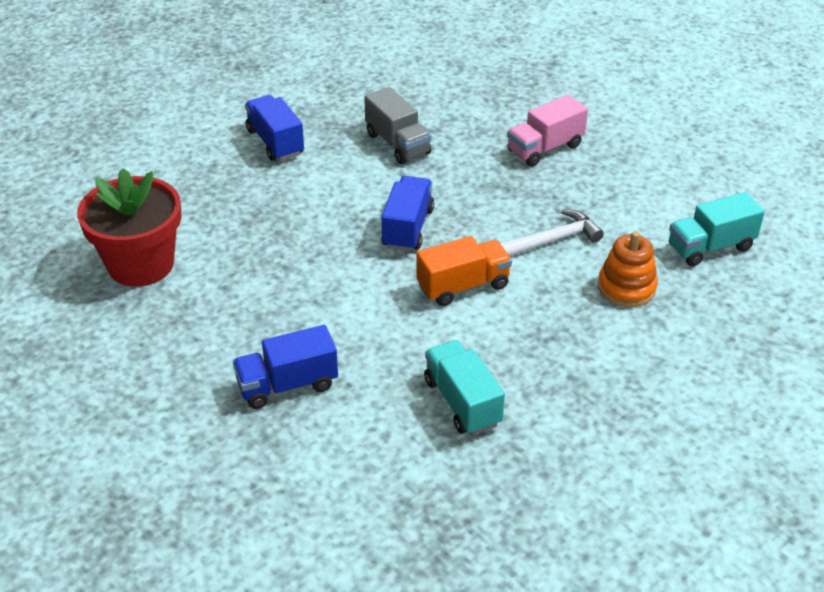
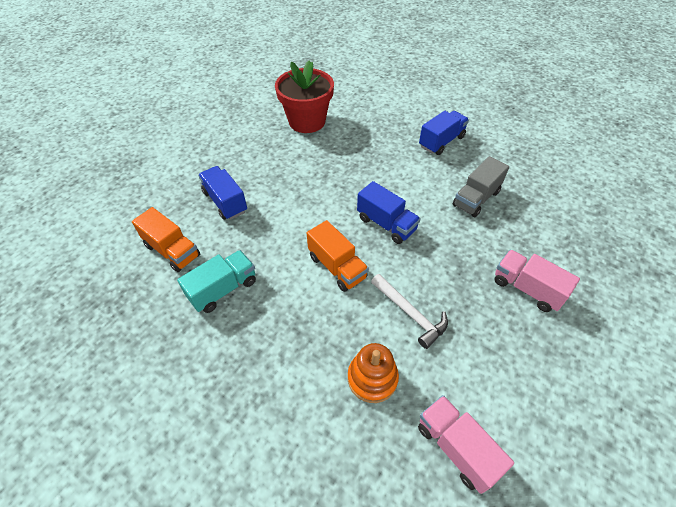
camera: 75 degrees right, 10 degrees up
(367, 456) = (172, 251): none -> orange truck
(407, 228) = (386, 224): blue truck -> blue truck turned 45 degrees clockwise
(710, 247) = (456, 447): turquoise truck -> pink truck

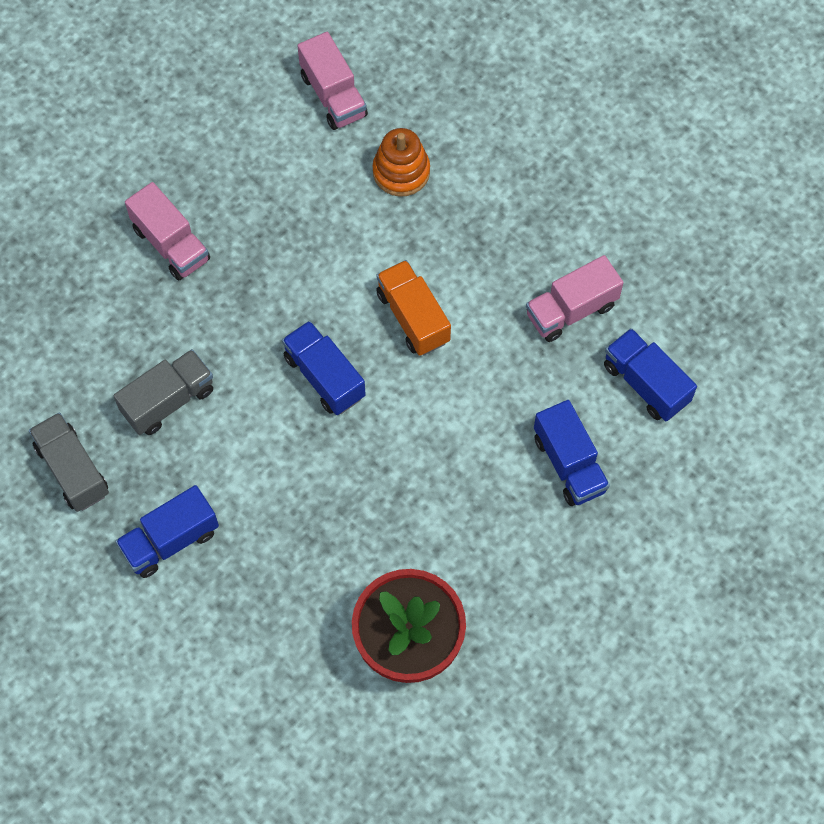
camera: 170 degrees left, 15 degrees up
(172, 251) = (645, 383): orange truck -> blue truck
(223, 289) = (571, 310): turquoise truck -> pink truck
(410, 314) = (334, 236): white hammer -> none
(510, 161) = (72, 470): none -> grey truck

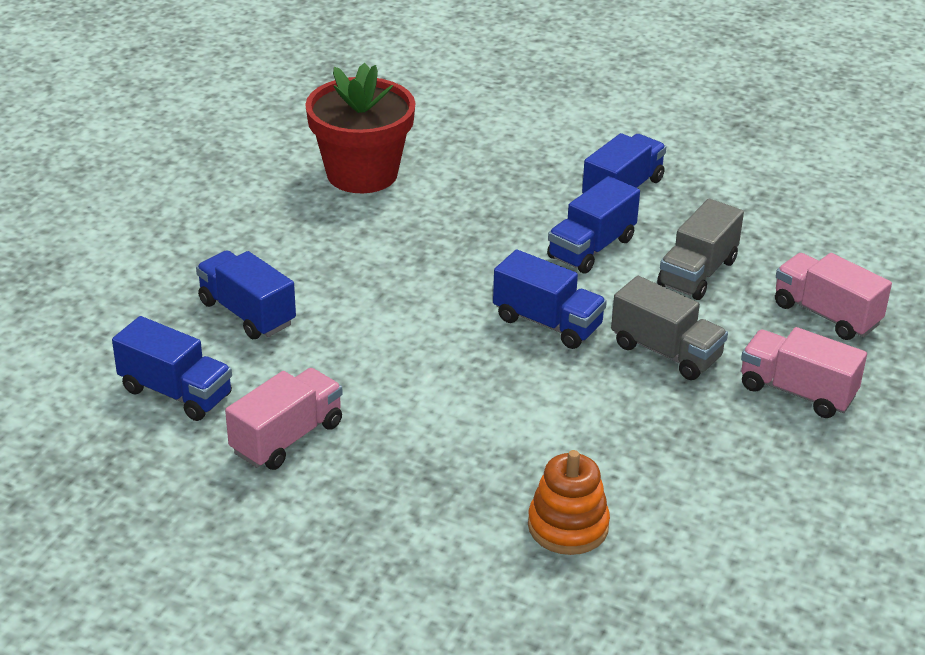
camera: 160 degrees right, 30 degrees down
(72, 470) = (750, 212): grey truck -> grey truck (666, 352)
(242, 462) = (591, 248): none -> blue truck
(333, 95) = (711, 591): pink truck -> pink truck (826, 314)
(413, 317) = (476, 390): orange truck -> none

